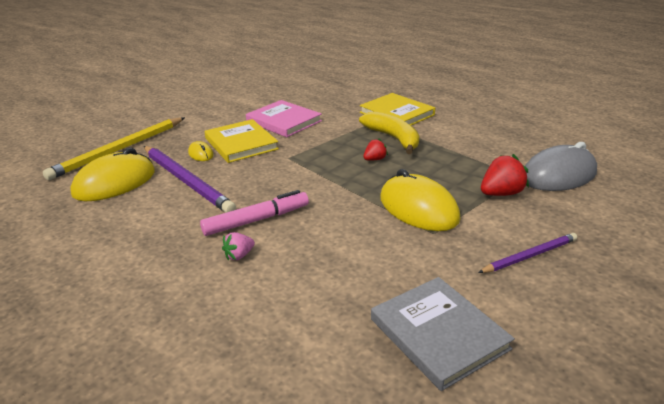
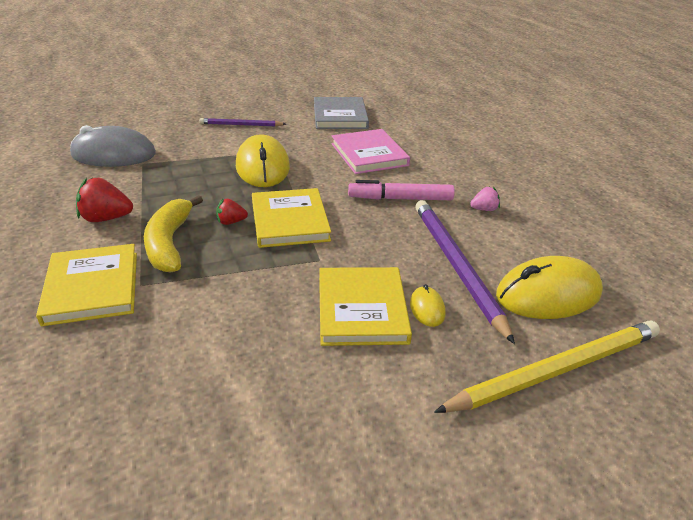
camera: 155 degrees left, 5 degrees up
(239, 255) = (428, 178): pink strawberry -> pink strawberry (484, 209)
(284, 121) = (263, 340): pink book -> pink book (369, 154)
(334, 172) = (290, 221): none -> yellow book
(501, 193) = (184, 157): red strawberry -> red strawberry (106, 218)

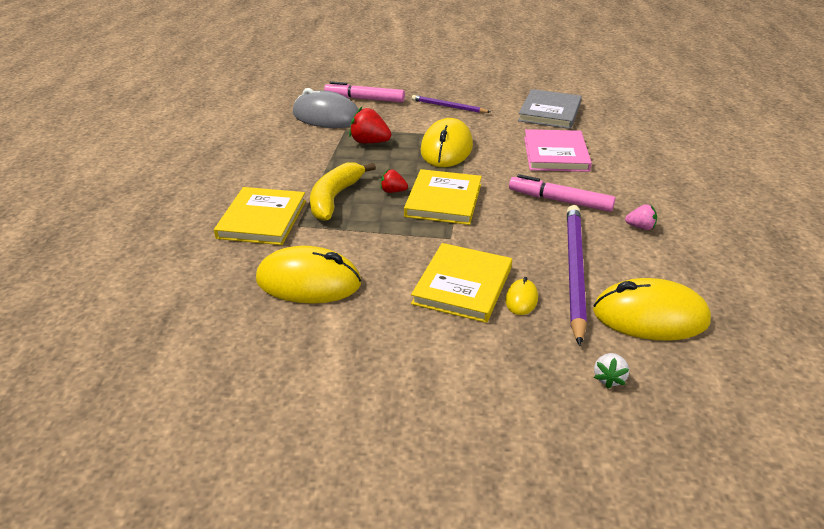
camera: 25 degrees right, 0 degrees up
(106, 218) = (296, 169): red strawberry -> red strawberry (369, 142)
(147, 129) = (364, 99): none -> pink marker
(189, 351) = (308, 282): none -> yellow mouse
(556, 370) = (609, 378): yellow pencil -> white strawberry

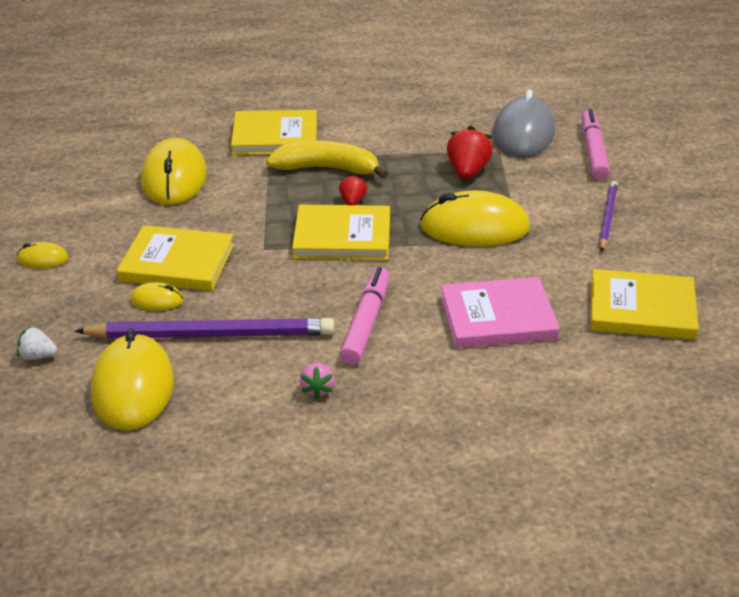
camera: 80 degrees right, 0 degrees up
(435, 378) = (42, 259): none -> yellow mouse
(549, 112) = (642, 309): grey book -> yellow book

